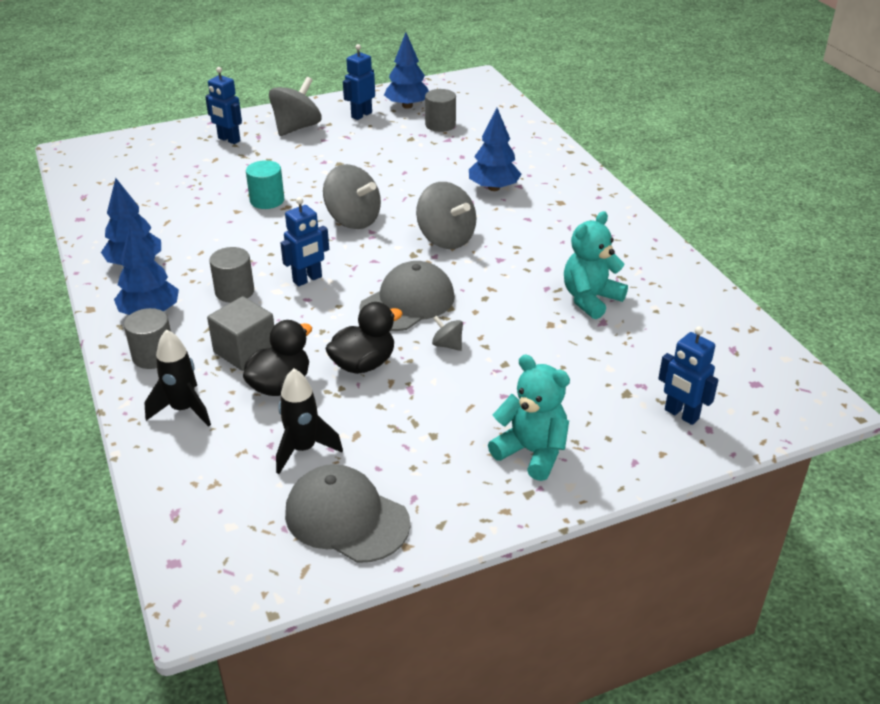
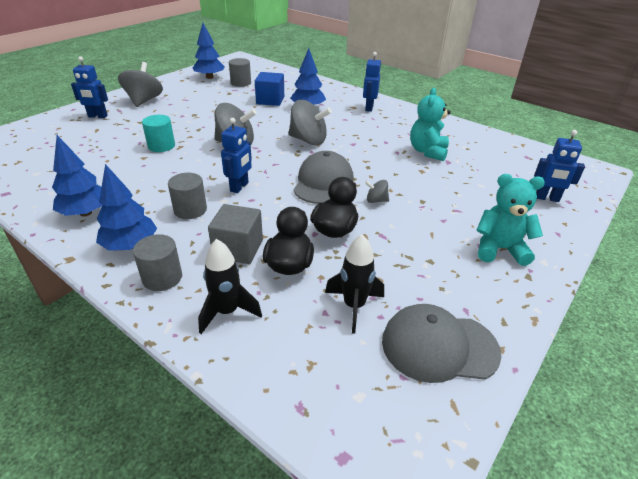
camera: 30 degrees left, 0 degrees up
(361, 115) = (183, 86): blue robot -> blue robot (369, 108)
(454, 163) = (270, 100): none -> blue cube

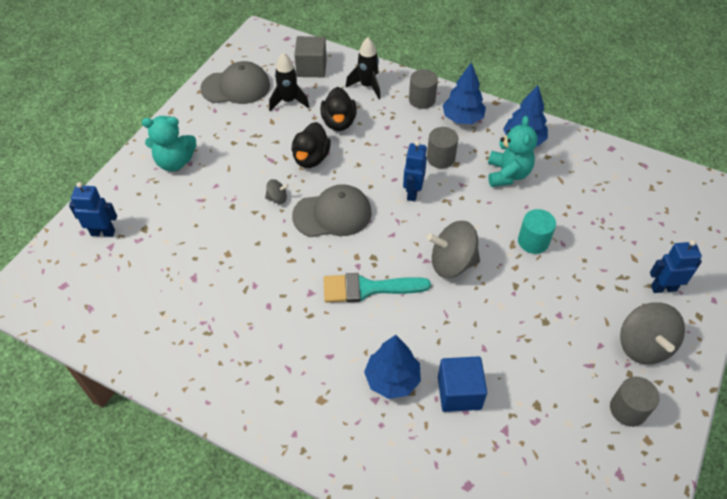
camera: 170 degrees right, 15 degrees up
(209, 77) = (609, 466): blue tree -> none
(238, 249) = (381, 128): grey cube -> grey cube (311, 68)
(241, 83) = (539, 453): grey cylinder -> grey cylinder (628, 409)
(308, 140) = (368, 288): grey spinning top -> turquoise brush
(323, 182) = (332, 214): grey cap -> grey cap turned 105 degrees counterclockwise
(369, 108) = (296, 402): blue robot -> none
(427, 151) = (216, 293): turquoise teddy bear -> turquoise teddy bear (507, 174)

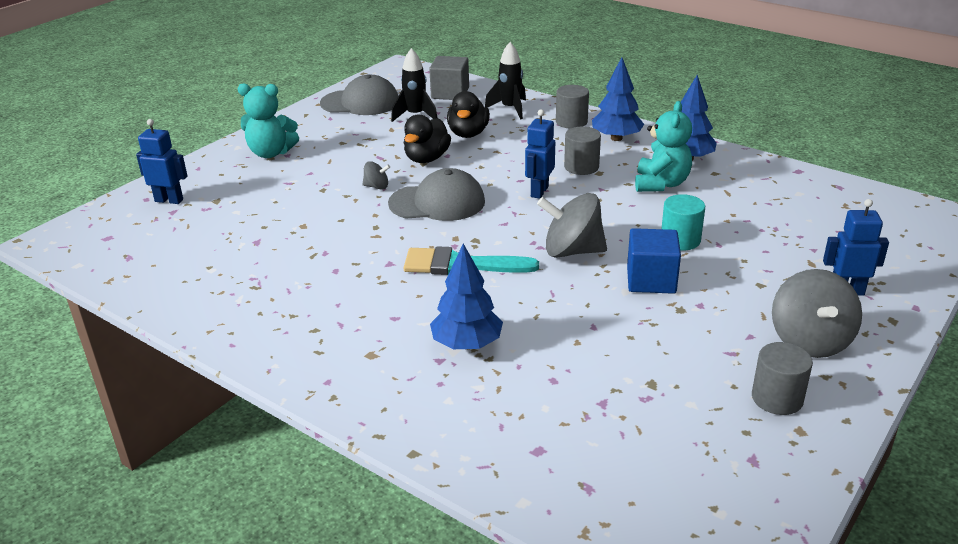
camera: 10 degrees right, 20 degrees down
(459, 392) = (550, 363): blue cube -> blue cube (651, 280)

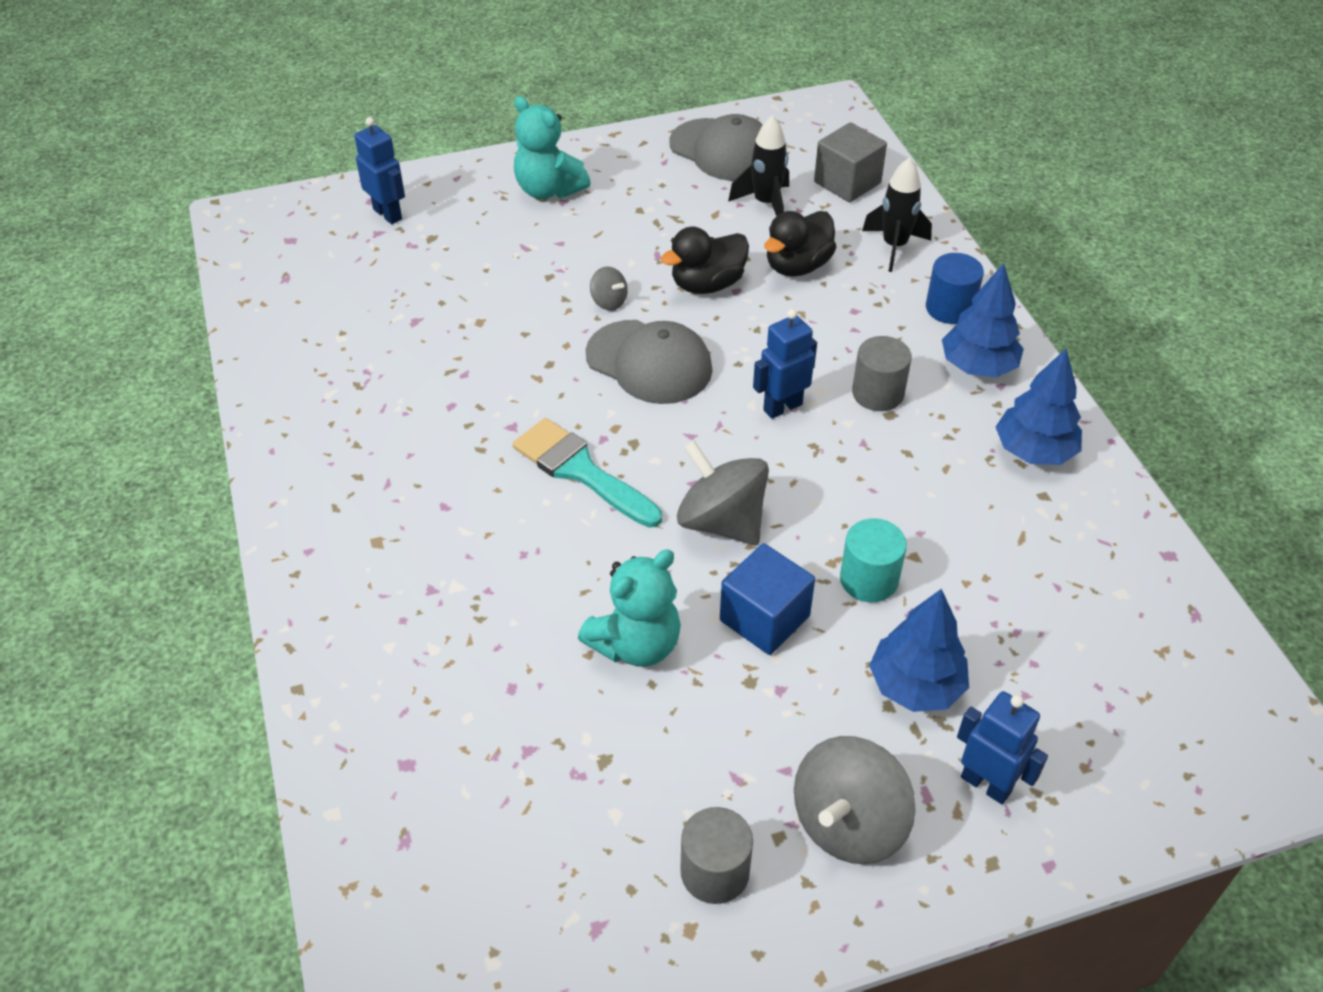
camera: 35 degrees right, 15 degrees up
(466, 344) = (477, 585): blue tree -> blue tree (915, 685)
(571, 122) = (950, 308): grey cylinder -> blue cylinder
(661, 184) = (948, 476): turquoise teddy bear -> turquoise teddy bear (636, 644)

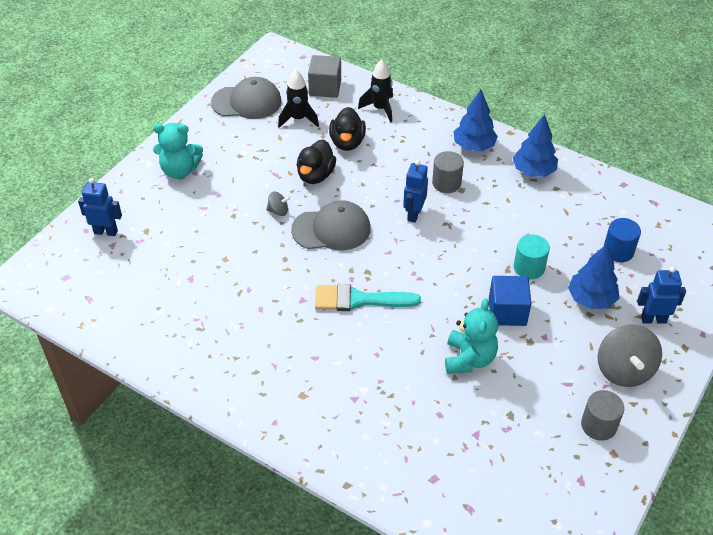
camera: 40 degrees left, 0 degrees up
(721, 521) = (445, 282): grey spinning top -> none
(950, 308) = (434, 125): blue cylinder -> blue cylinder (618, 251)

